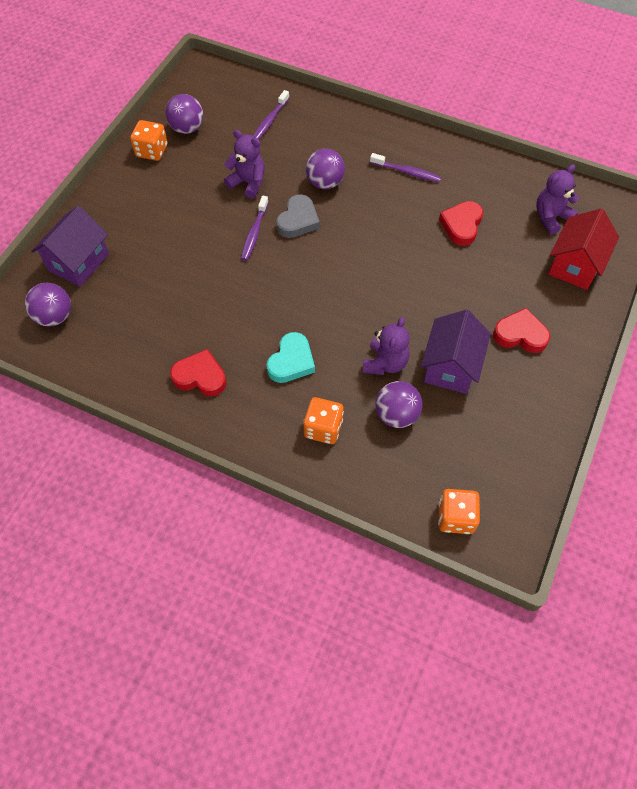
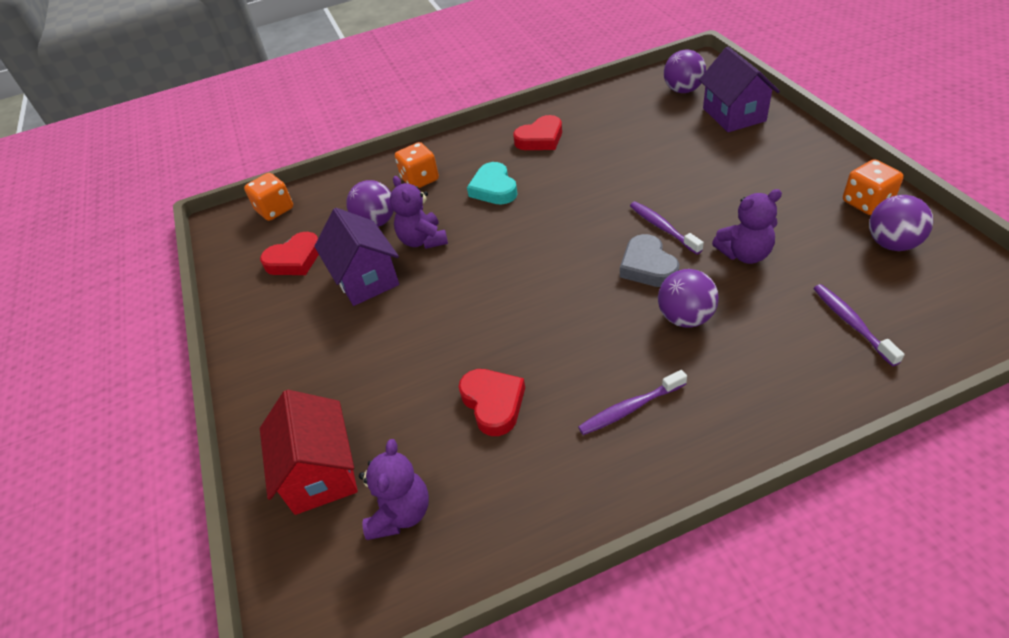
camera: 140 degrees right, 15 degrees down
(520, 334) = (325, 351): red heart -> red heart (294, 259)

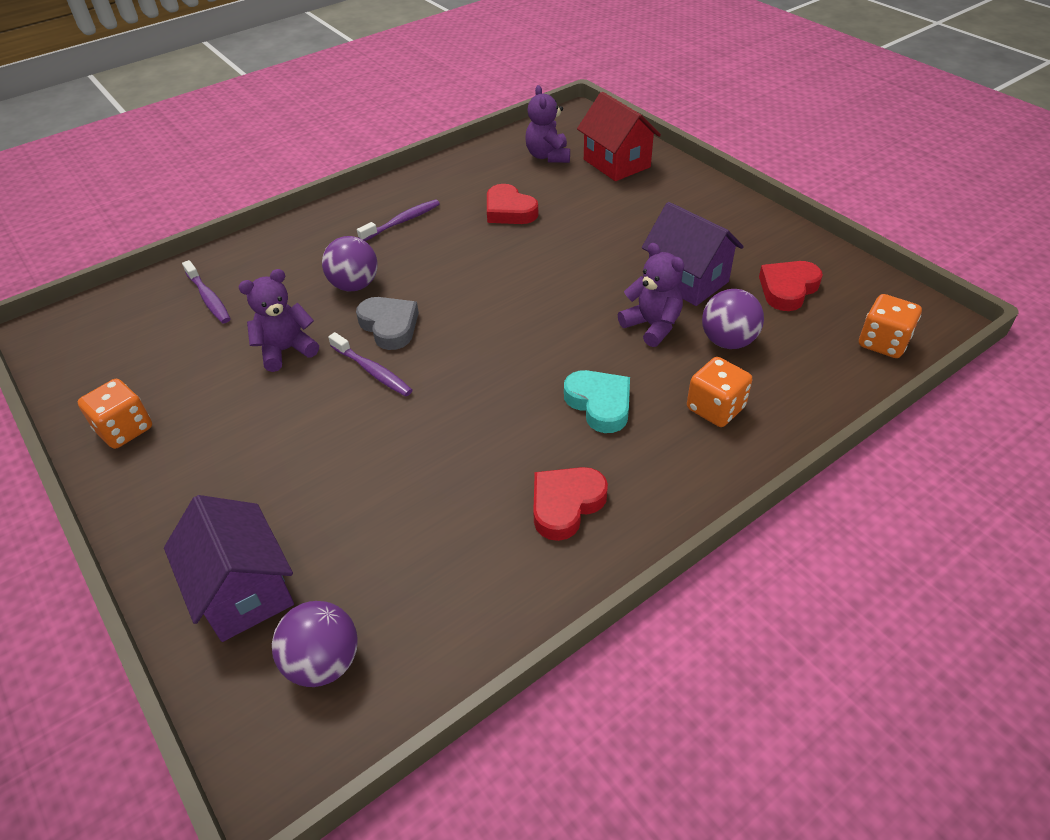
camera: 160 degrees right, 0 degrees up
(892, 244) = (128, 378): purple ball -> none

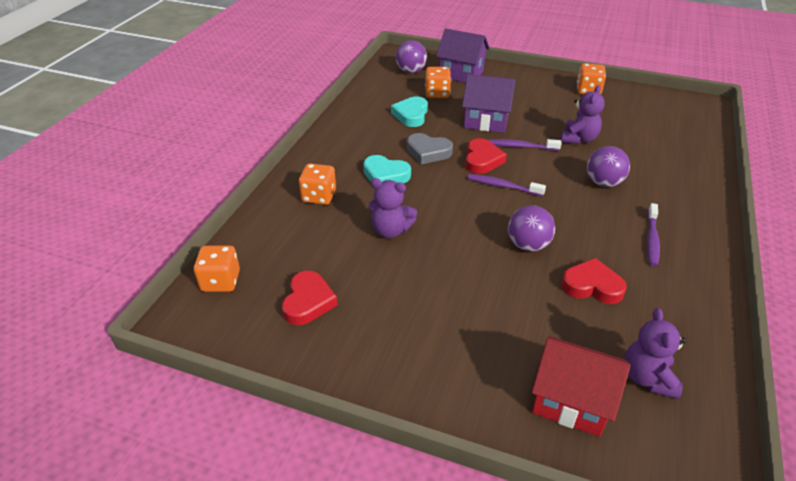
camera: 145 degrees right, 5 degrees down
(209, 298) = (665, 145): purple toothbrush -> purple toothbrush (502, 186)
(353, 551) = (437, 93): none -> orange dice
(389, 326) = (546, 169): grey heart -> grey heart (428, 152)
(455, 512) = (411, 115): none -> turquoise heart
(548, 156) = (647, 378): purple teddy bear -> purple teddy bear turned 135 degrees counterclockwise
(566, 504) = (366, 133): red heart -> red heart (482, 160)
(687, 280) = (391, 277): purple house -> purple house (486, 121)
(728, 341) = (333, 239): purple ball -> purple ball (528, 245)

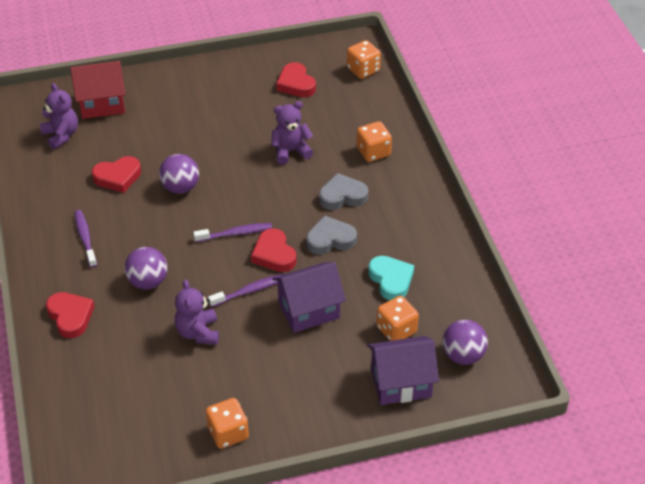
camera: 145 degrees right, 5 degrees up
(385, 175) = (342, 196): turquoise heart -> grey heart
(684, 185) = (70, 316): none -> red heart

